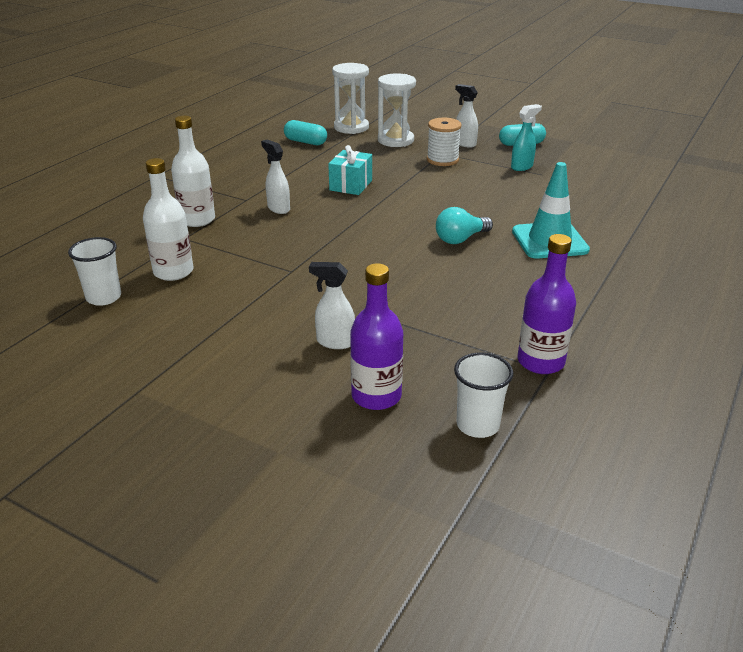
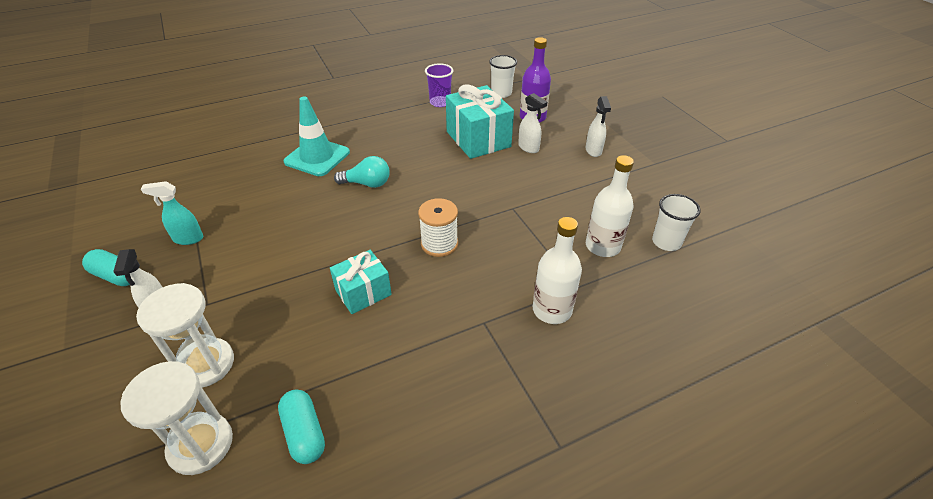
camera: 145 degrees left, 10 degrees up
(278, 208) = (463, 289): white spray bottle -> white spray bottle (593, 151)
(413, 327) = (478, 139): none -> turquoise gift
(442, 160) = (227, 290): white spool -> white spool (439, 244)
(540, 362) = (440, 102): purple bottle -> purple cup

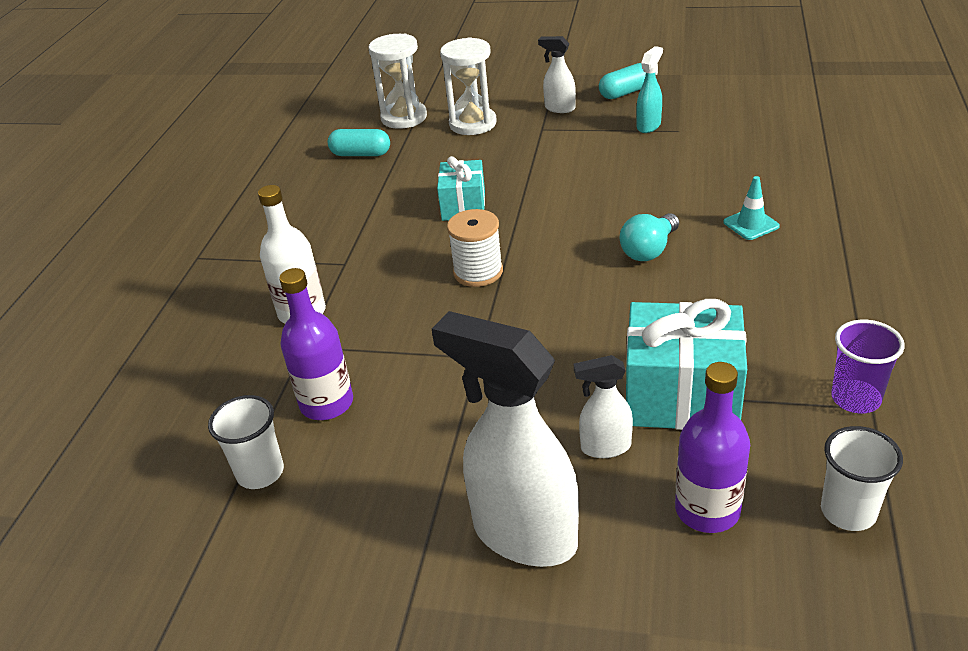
camera: 130 degrees right, 5 degrees down
(317, 157) = (751, 224): turquoise traffic cone -> turquoise traffic cone, size x0.53
(593, 151) = (523, 534): white spray bottle -> white spray bottle, size x2.07
(602, 246) = (326, 403): white bottle -> purple bottle

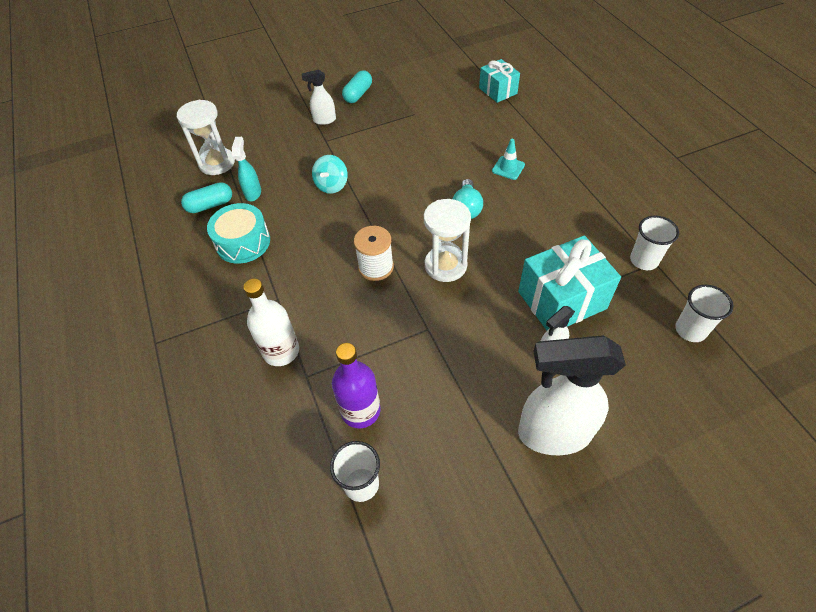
camera: 35 degrees left, 15 degrees up
(360, 199) = (243, 242): none -> turquoise drum
(463, 206) = (323, 220): turquoise gift -> turquoise gift (498, 91)
(472, 124) = (273, 152): white hourglass -> white hourglass (445, 265)
(506, 175) = (332, 185): none -> turquoise spinning top
(649, 126) = (393, 116): turquoise spray bottle -> turquoise spray bottle (253, 193)
(707, 510) = (629, 365): purple bottle -> none
(855, 399) = (644, 260): purple cup -> white cup

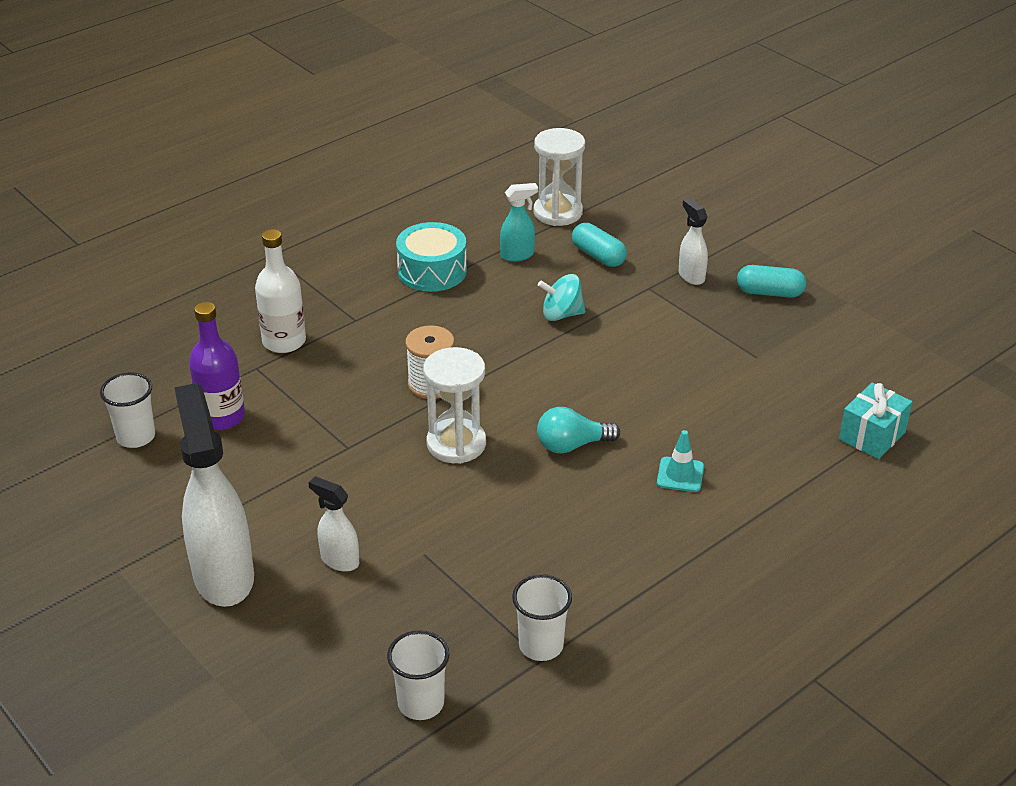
camera: 70 degrees right, 15 degrees down
(210, 205) = (482, 229): turquoise capsule -> turquoise capsule (598, 256)
(562, 300) = (433, 563): turquoise gift -> none

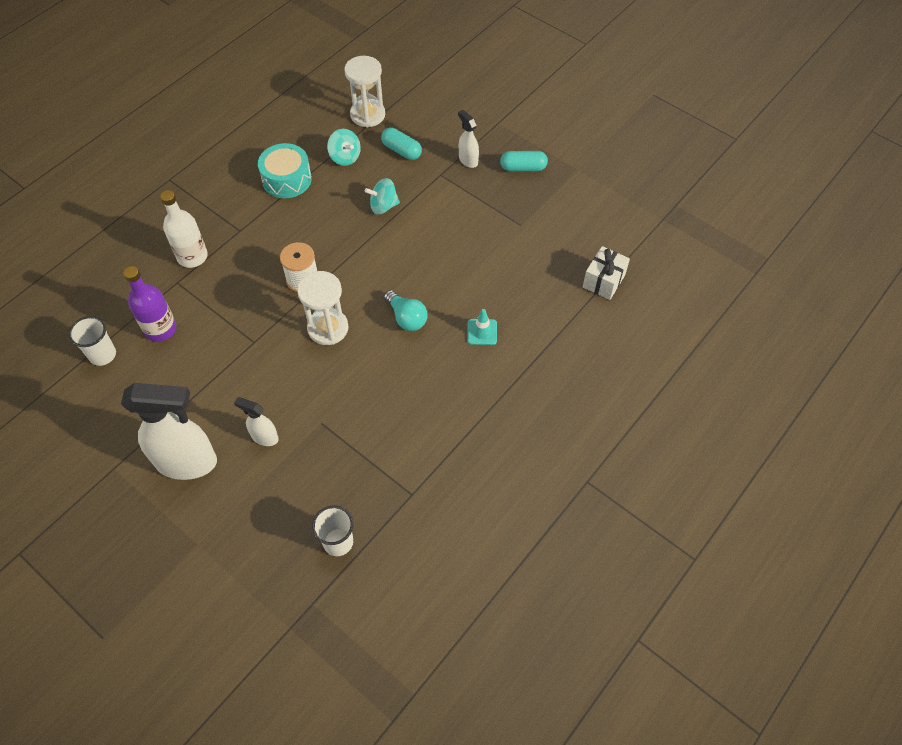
camera: 10 degrees left, 20 degrees up
(223, 576) = (187, 462): white spray bottle -> white spray bottle turned 120 degrees clockwise
(517, 255) = (345, 157): turquoise spray bottle -> turquoise spinning top
(541, 645) = (409, 484): white cup -> none
(572, 445) = (406, 318): turquoise light bulb -> turquoise light bulb turned 105 degrees counterclockwise
(872, 436) = (603, 281): turquoise gift -> white gift

